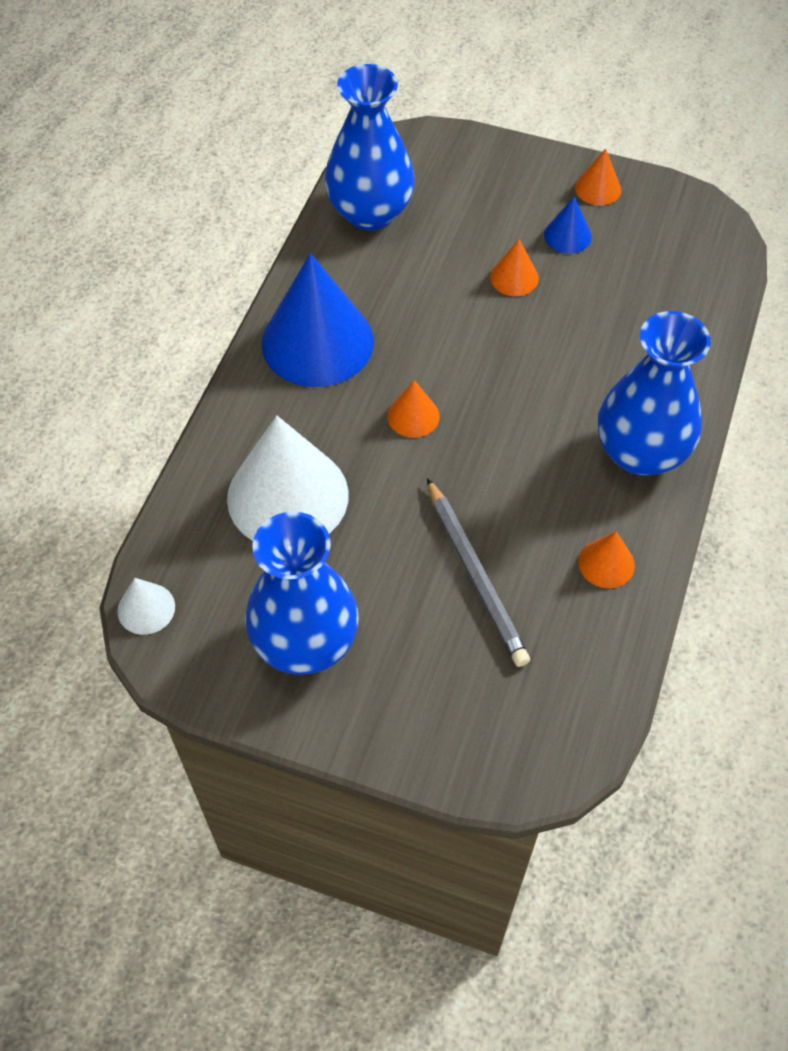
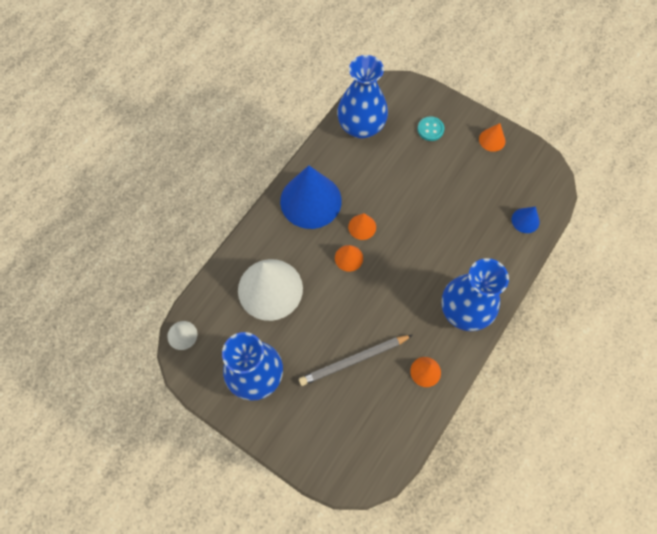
camera: 15 degrees right, 10 degrees up
(475, 575) = (354, 360): grey pencil -> grey pencil turned 75 degrees clockwise
(490, 193) = (430, 129): none -> turquoise button
(514, 277) = (428, 186): orange cone -> orange cone (362, 227)
(567, 235) = (465, 166): blue cone -> blue cone (525, 220)

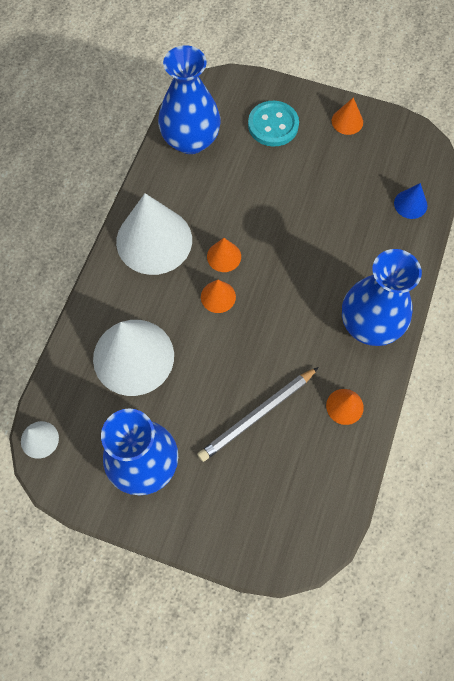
camera: 15 degrees left, 0 degrees up
(310, 200) = (154, 240): blue cone -> white cone
(430, 129) = (273, 125): turquoise button -> turquoise button, size x1.57

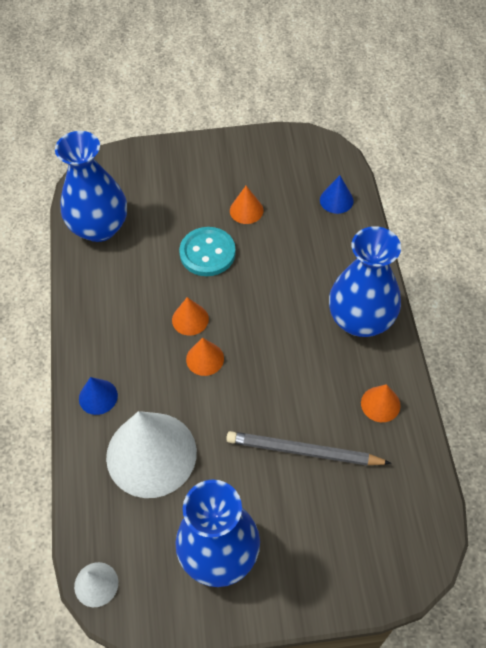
camera: 25 degrees left, 10 degrees down
(116, 288) = (98, 397): none -> blue cone
(154, 240) = (112, 334): white cone -> none
(257, 415) = (304, 451): grey pencil -> grey pencil turned 75 degrees clockwise
(273, 125) = (172, 183): turquoise button -> turquoise button (207, 253)
(347, 121) = (239, 153): orange cone -> orange cone (246, 210)

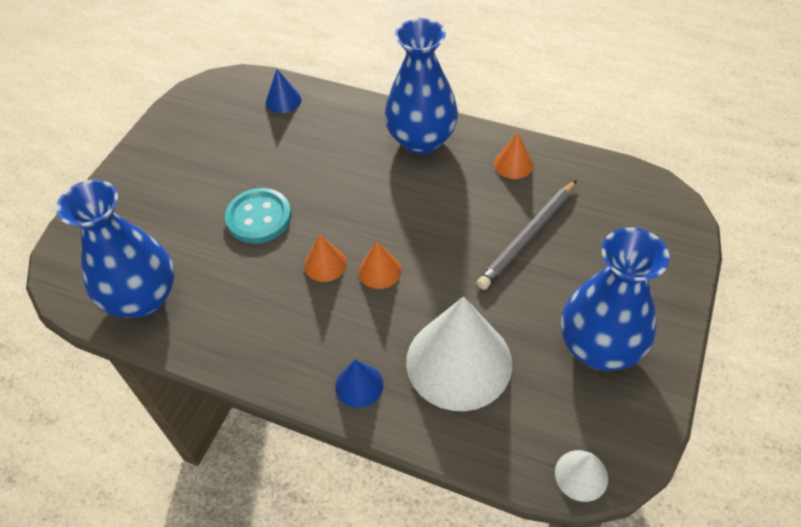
camera: 60 degrees left, 5 degrees down
(246, 210) = (236, 167): orange cone -> none

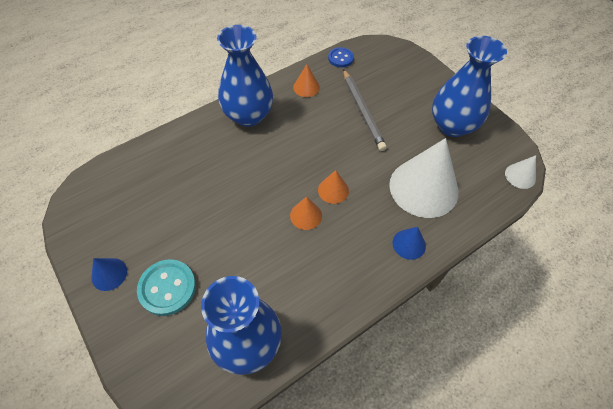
camera: 60 degrees left, 5 degrees up
(259, 217) = (235, 233): turquoise button -> turquoise button (167, 288)
(283, 100) = (138, 166): blue cone -> blue cone (109, 274)
(597, 170) = (340, 58): none -> blue button

